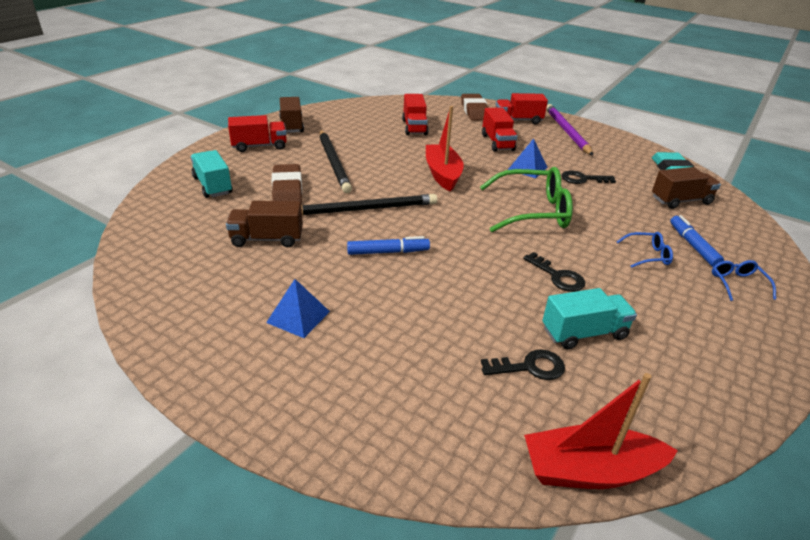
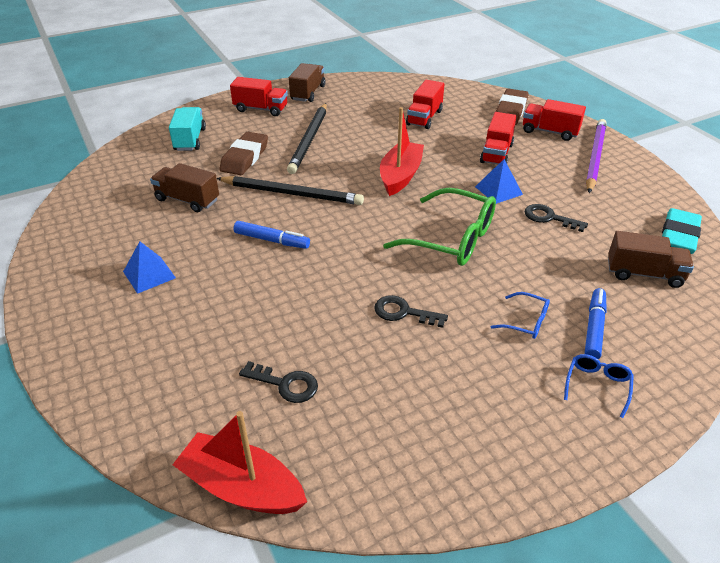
camera: 30 degrees right, 5 degrees up
(558, 276) = (403, 312): black key -> black key turned 120 degrees clockwise
(584, 333) = (368, 374): turquoise truck -> none

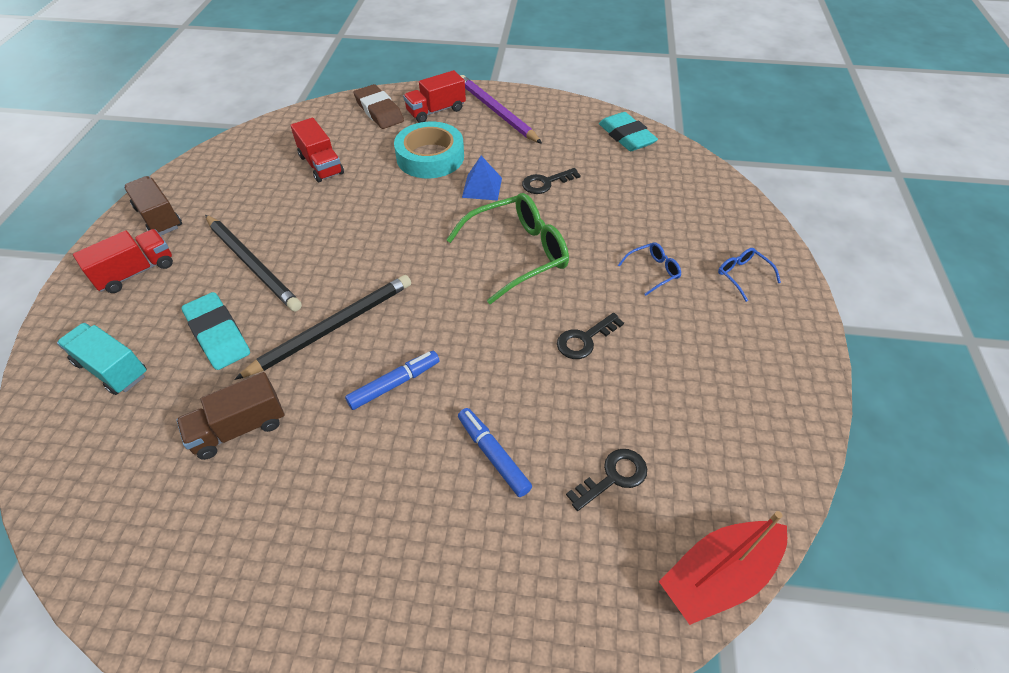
camera: 55 degrees left, 10 degrees up
(149, 274) = (345, 530): blue pyramid -> none
(245, 158) = (218, 334): brown eraser -> turquoise eraser
(400, 176) = (394, 233): red boat -> none
(496, 153) = (430, 157): red truck -> turquoise tape
(594, 328) = (686, 240): blue marker -> blue marker (493, 455)
(644, 274) = (651, 179): brown truck -> none

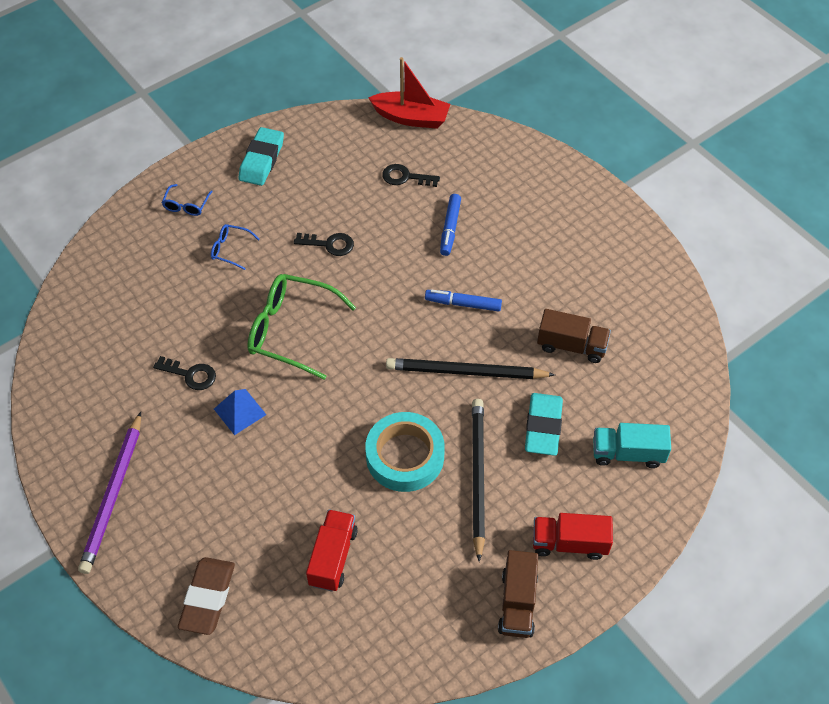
camera: 135 degrees left, 5 degrees up
(112, 369) = (627, 453): turquoise truck -> turquoise truck turned 105 degrees clockwise
(430, 157) = (237, 484): turquoise tape -> turquoise tape (405, 456)
(436, 111) = (159, 547): red truck -> none
(626, 136) = (64, 367): turquoise eraser -> turquoise eraser (261, 160)

